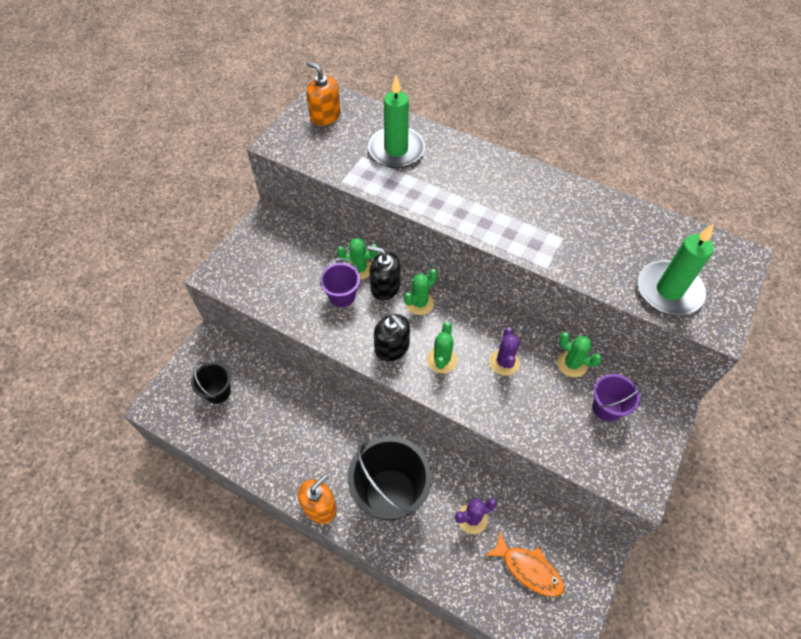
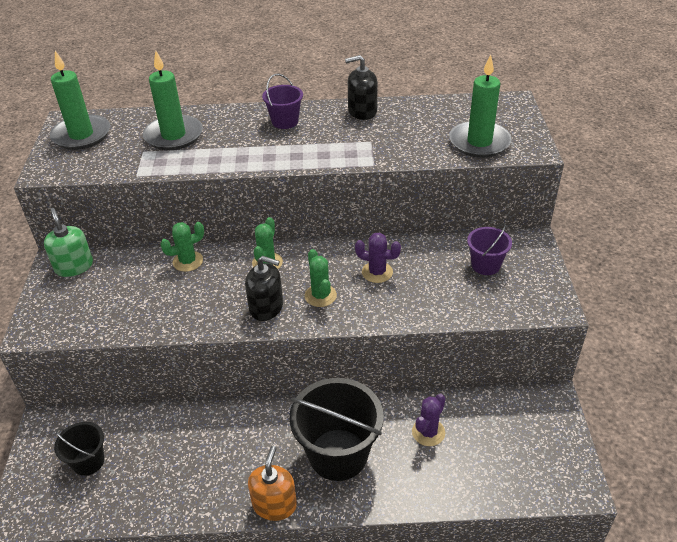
camera: 30 degrees left, 15 degrees down
(275, 229) = (74, 266): none -> green soap dispenser
(325, 116) = (81, 135): orange soap dispenser -> green candle
(342, 296) = (186, 289): purple bucket -> purple bucket (285, 121)
(385, 287) = (224, 264): black soap dispenser -> black soap dispenser (362, 111)
(504, 362) = (377, 272): purple cactus -> purple cactus turned 45 degrees counterclockwise
(528, 569) = (505, 444): orange fish -> none
(572, 364) = (434, 248): green cactus -> none

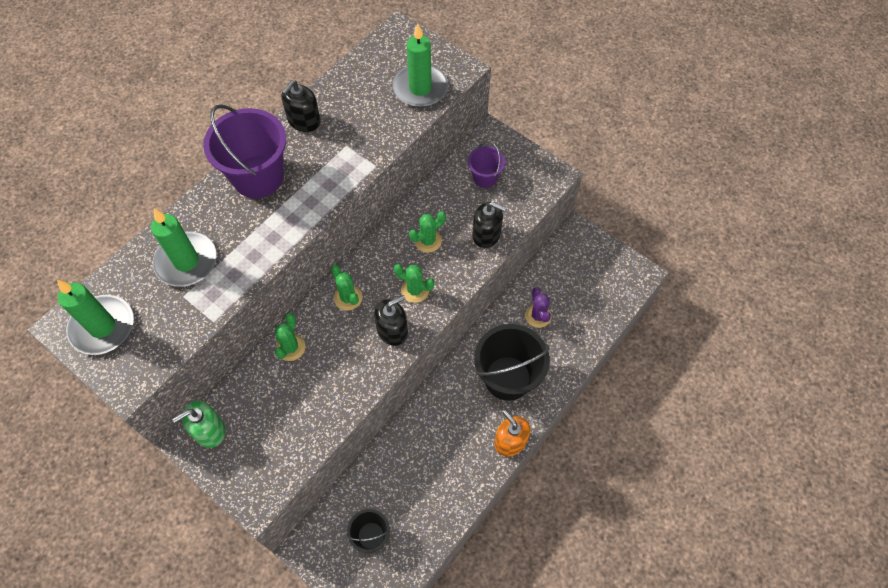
camera: 50 degrees left, 20 degrees up
(74, 266) = (209, 430): green soap dispenser -> green soap dispenser turned 45 degrees counterclockwise
(285, 121) = (258, 176): purple bucket -> purple bucket, size x1.89
(377, 272) = (428, 241): purple cactus -> green cactus
(431, 303) = (486, 234): none -> black soap dispenser

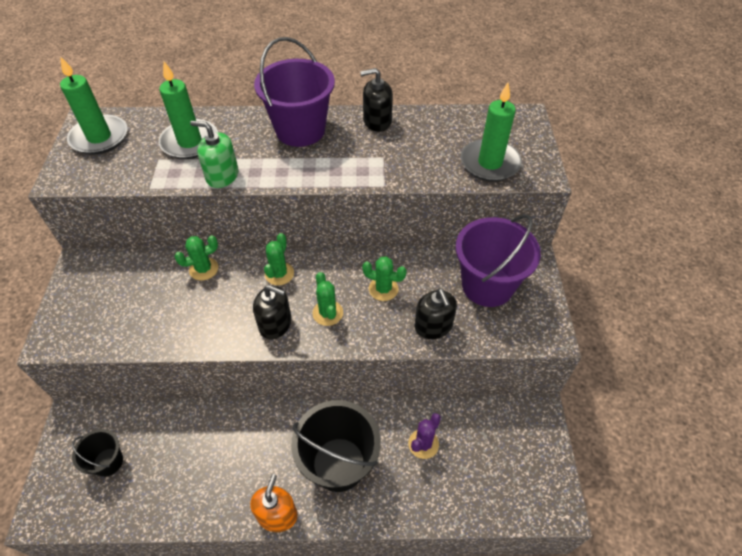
camera: 50 degrees right, 10 degrees down
(209, 430) = (95, 270): green soap dispenser -> green soap dispenser (222, 176)
(485, 177) = (487, 285): purple bucket -> purple bucket, size x1.89

